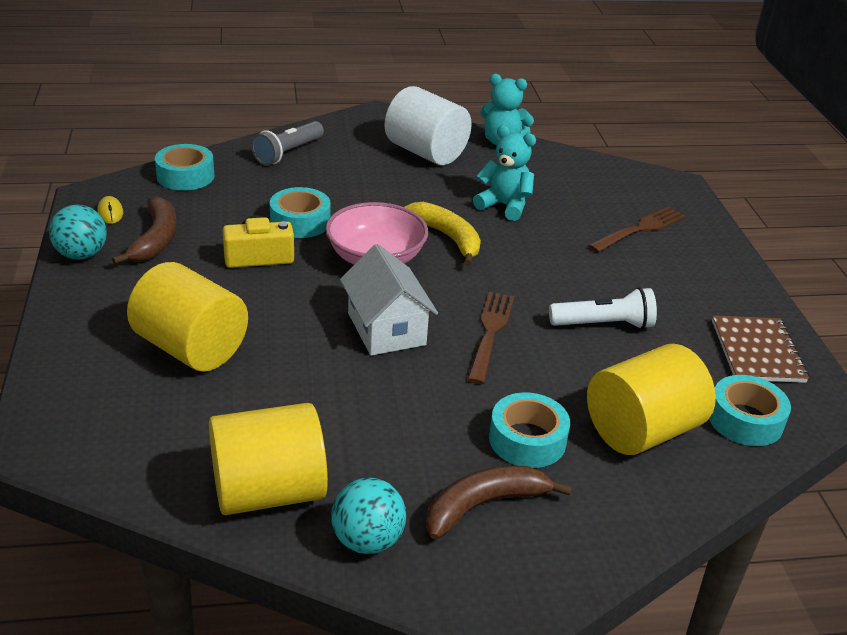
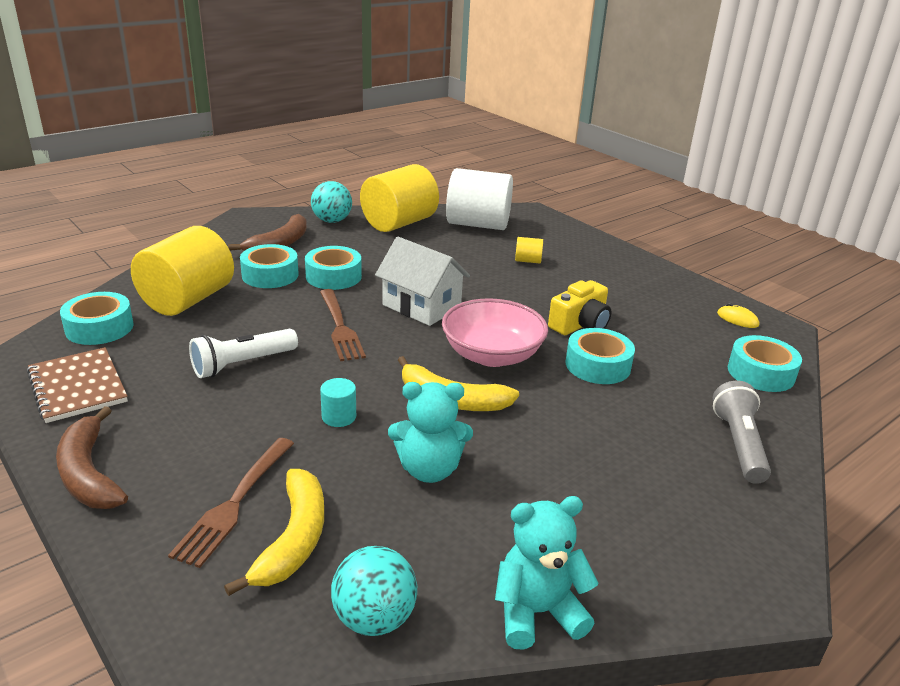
camera: 150 degrees right, 5 degrees down
(81, 255) = (688, 286): turquoise ball -> turquoise ball (374, 618)
(156, 239) = (668, 312): brown banana -> brown banana (89, 473)
(191, 348) = (527, 261): yellow cylinder -> yellow cylinder, size x0.41
(426, 152) = (609, 525): white cylinder -> white cylinder (478, 224)
(449, 408) = (333, 276): none -> turquoise tape
(544, 255) = (339, 417): none -> turquoise cylinder
(610, 202) = (294, 539): none -> yellow banana

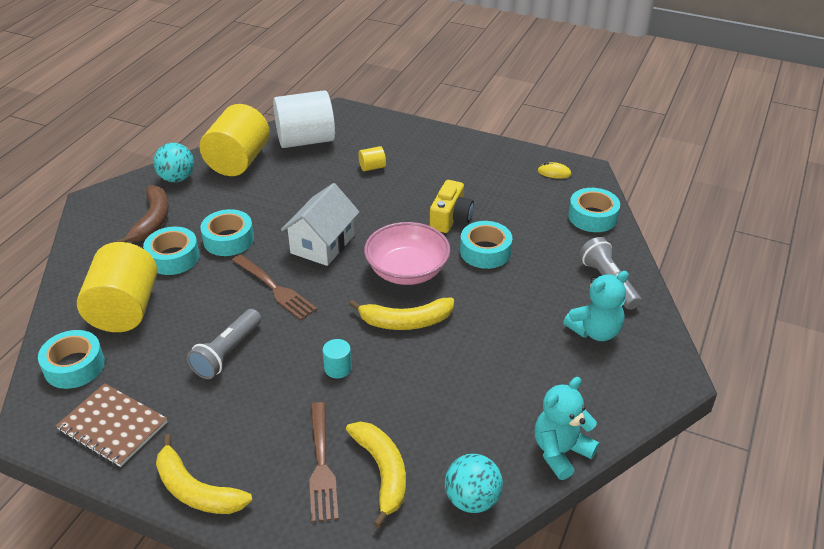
camera: 25 degrees left, 10 degrees up
(89, 473) = (196, 490): brown banana -> yellow banana
(242, 364) = (227, 353): white flashlight -> grey flashlight
(421, 306) = (322, 244): white house -> white house turned 75 degrees counterclockwise
(429, 469) = (430, 383): turquoise teddy bear -> turquoise teddy bear (595, 331)

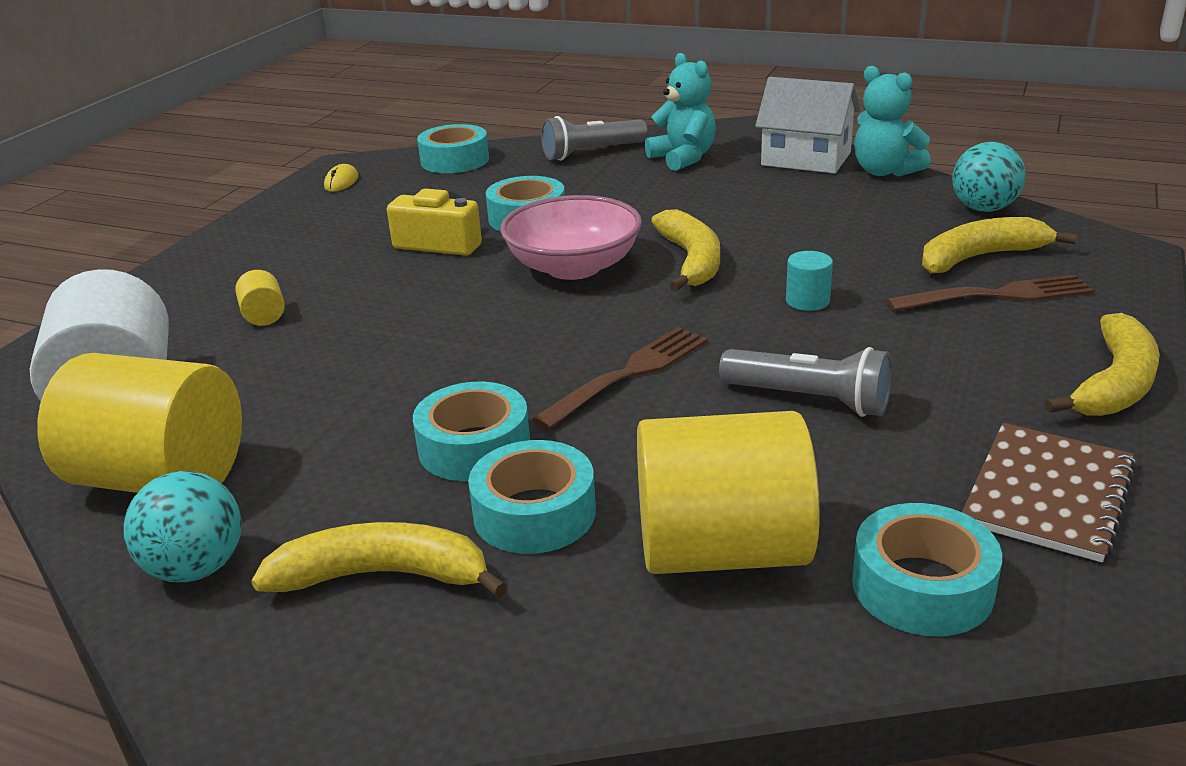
camera: 90 degrees left, 10 degrees down
(152, 221) = (383, 575): brown banana -> yellow banana
(322, 244) = (499, 342): white house -> white house (806, 159)

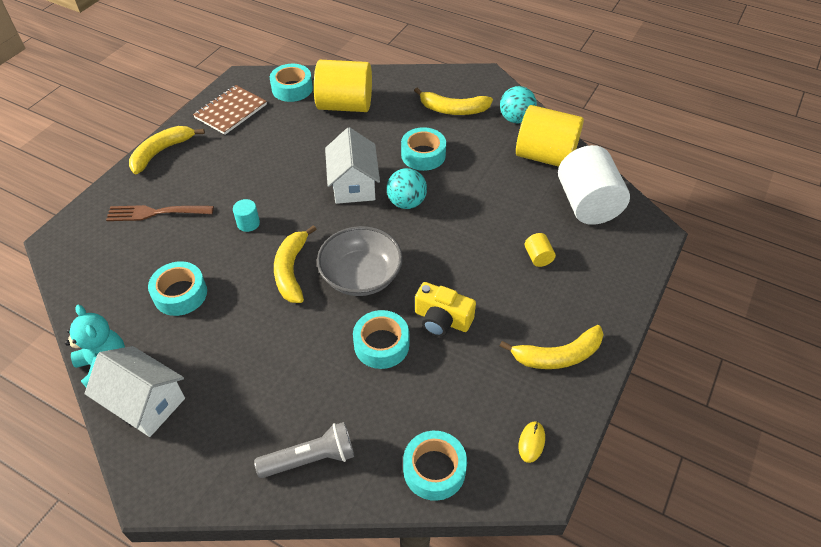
camera: 175 degrees left, 20 degrees up
(534, 513) = (403, 125): turquoise tape -> turquoise tape (180, 294)
(573, 267) = (361, 276): pink bowl -> grey bowl
(628, 375) = (353, 184): brown fork -> white house
(683, 158) = (238, 427): turquoise teddy bear -> none
(810, 400) = (284, 160): grey flashlight -> none
(980, 257) = (135, 246): yellow banana -> yellow banana (558, 356)
(983, 209) = (87, 298): turquoise ball -> turquoise ball (406, 202)

